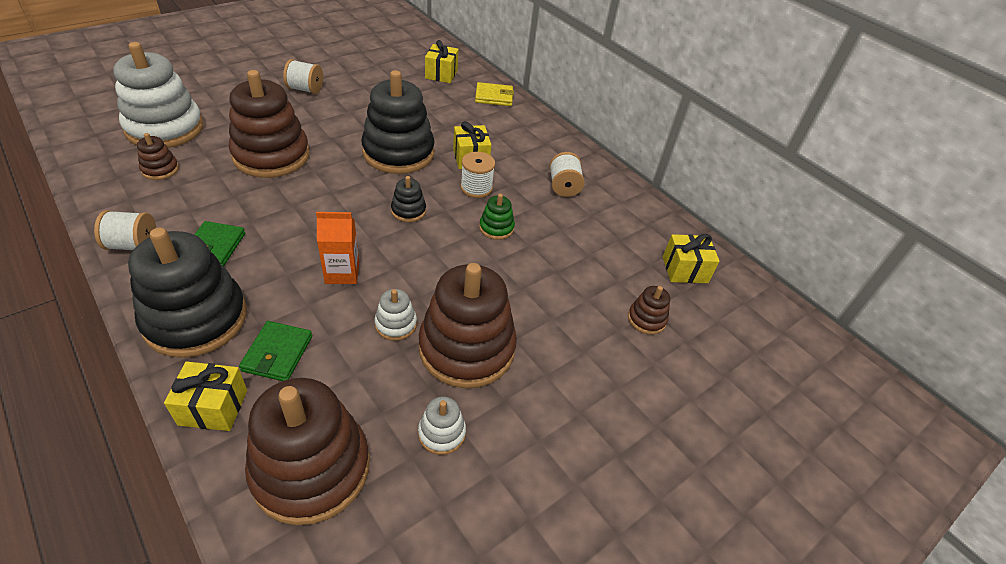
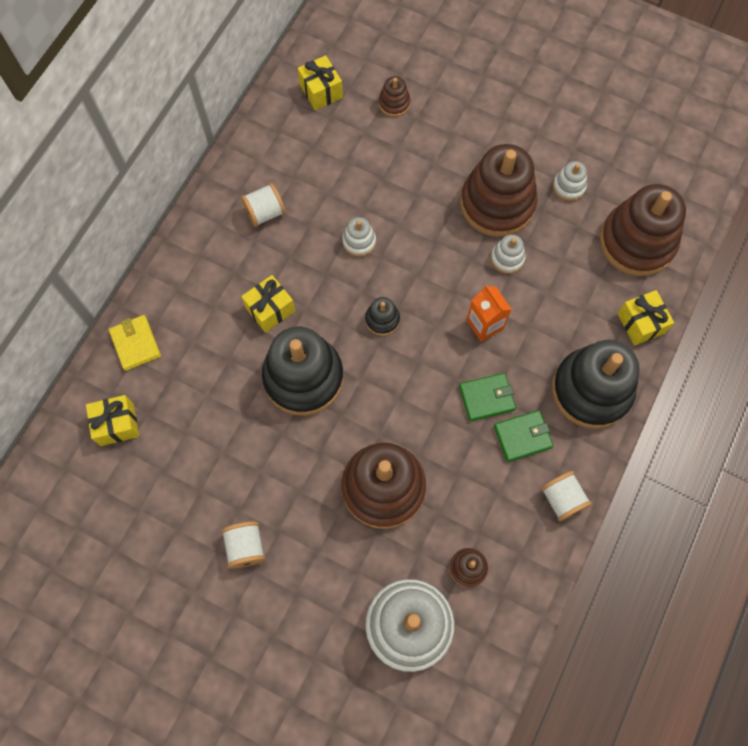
camera: 110 degrees left, 25 degrees up
(277, 353) = (580, 316): green wallet -> green wallet (486, 398)
(476, 188) = (314, 282): white spool -> none
(496, 228) = (359, 241): green stacking toy -> white stacking toy

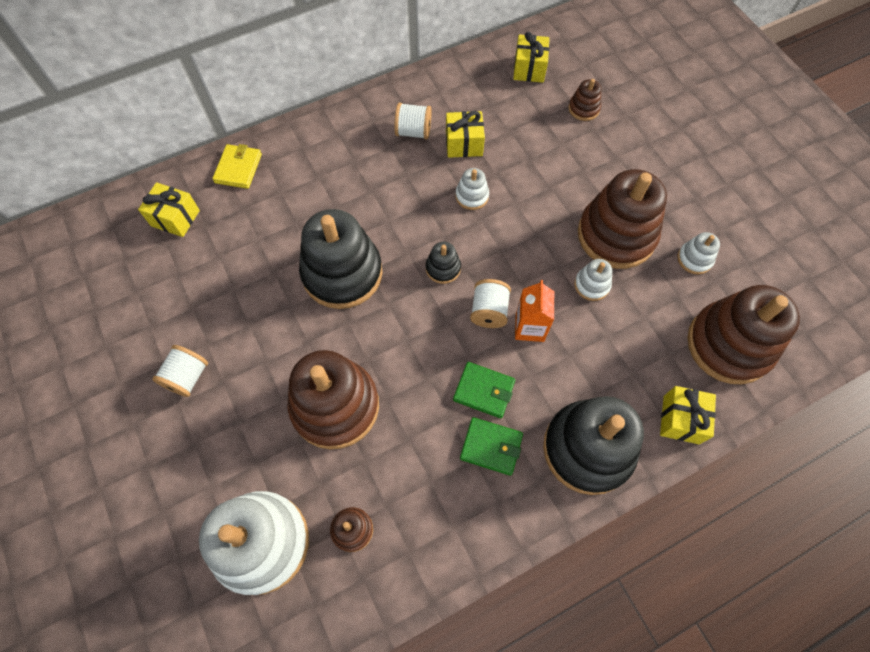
camera: 35 degrees right, 5 degrees down
(270, 309) = (359, 205): yellow gift -> yellow gift (464, 144)
(562, 499) = (486, 530): white spool -> white spool (489, 311)

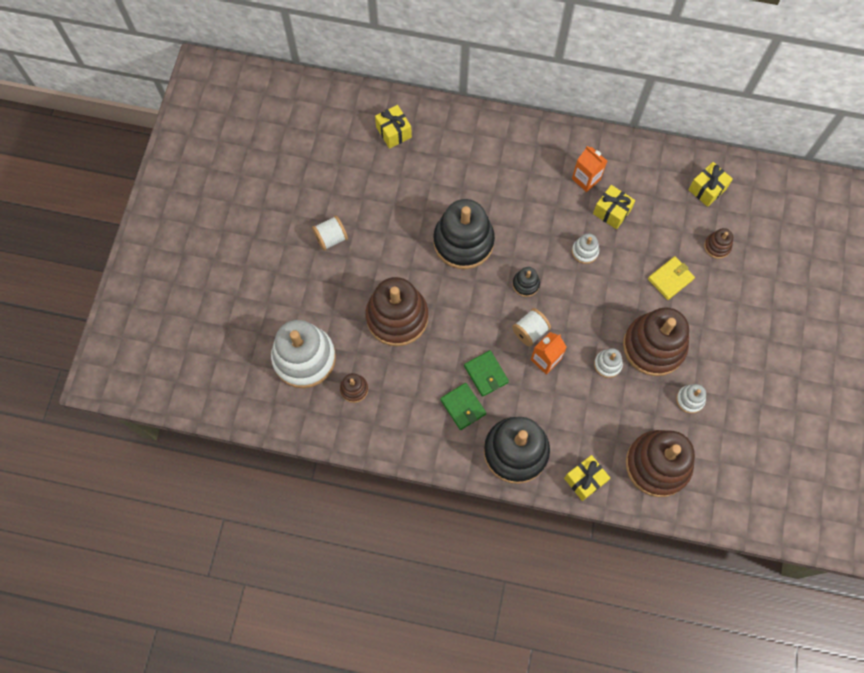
camera: 40 degrees right, 5 degrees up
(238, 168) = (455, 125): yellow wallet -> yellow wallet (670, 279)
(413, 131) = (586, 179): white spool -> orange carton

